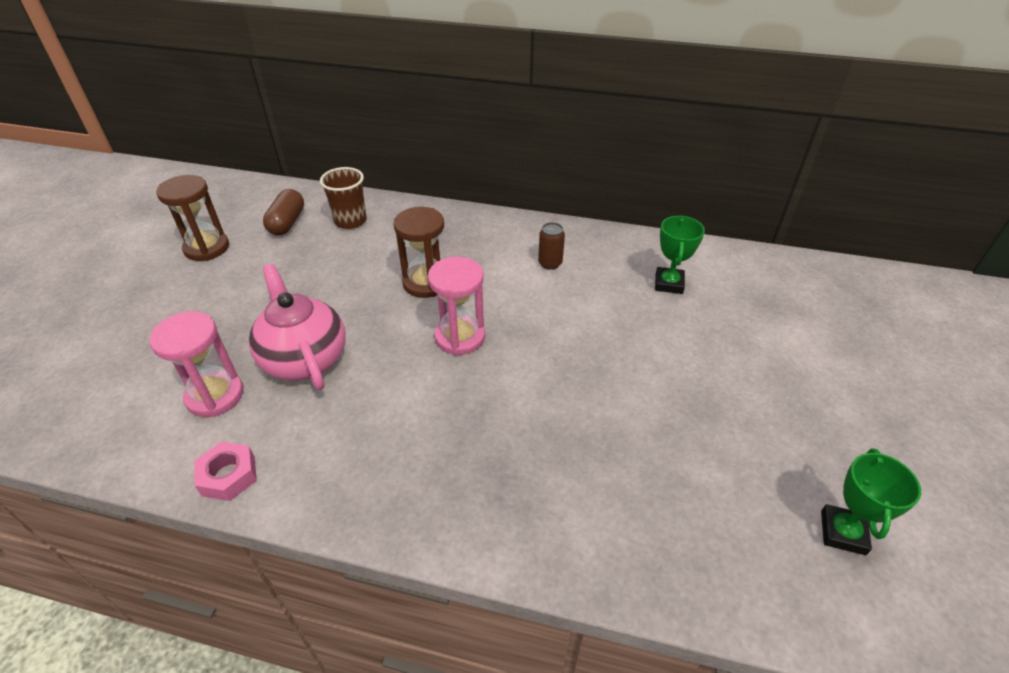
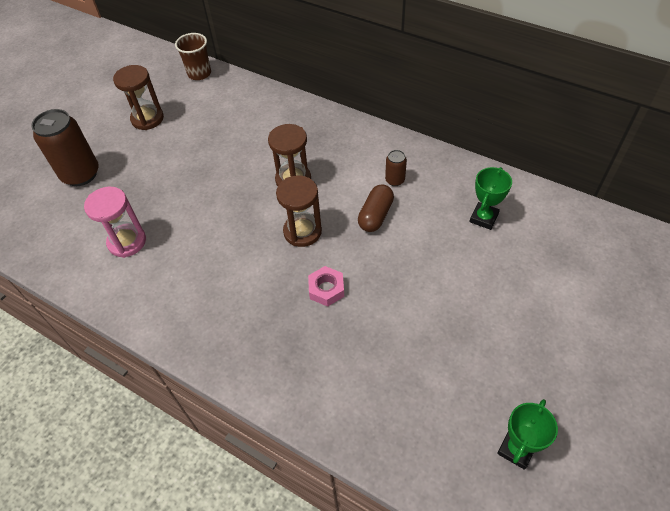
camera: 20 degrees right, 10 degrees up
(122, 325) = (81, 174): none -> brown can
(228, 475) = (122, 302): pink nut -> pink nut (326, 289)
(287, 223) = (208, 105): brown capsule -> brown capsule (375, 215)
(305, 359) = (190, 226): pink teapot -> none
(350, 221) = (255, 112): brown cup -> brown cup (199, 73)
(460, 337) = (302, 232): pink hourglass -> brown hourglass

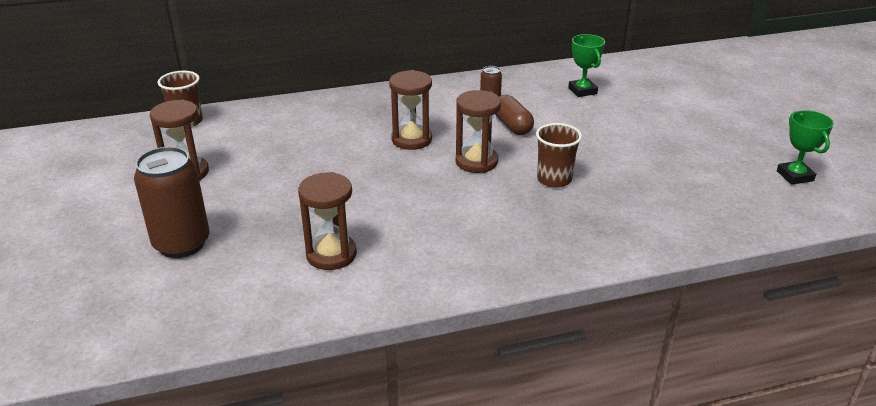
camera: 50 degrees left, 20 degrees down
(127, 242) = (331, 254): pink hourglass -> brown hourglass
(326, 289) = (554, 179): pink nut -> brown cup

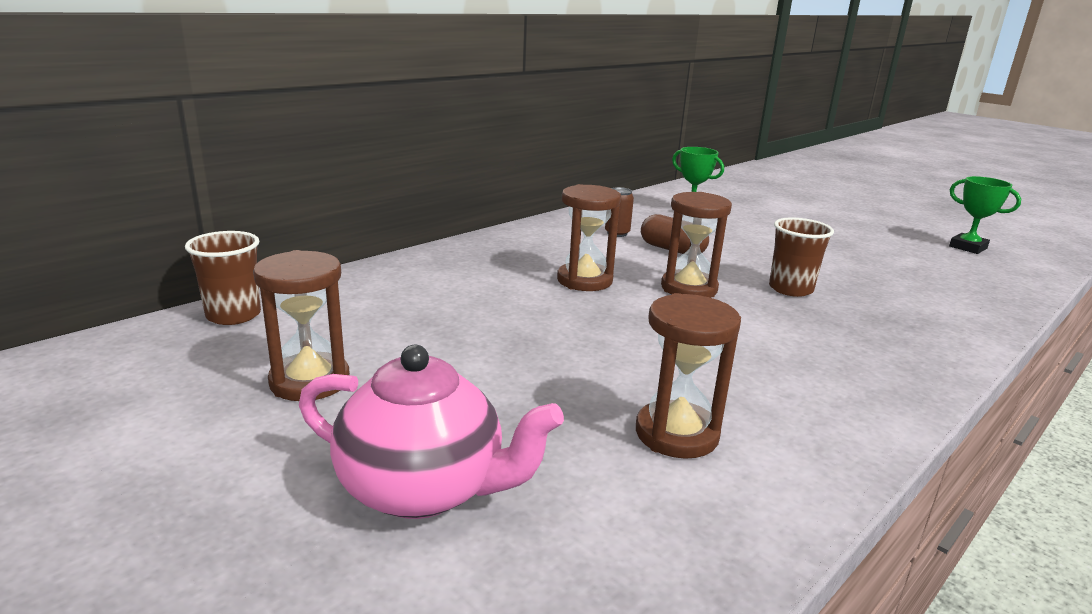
camera: 30 degrees left, 10 degrees down
(182, 244) = (424, 489): brown can -> pink teapot

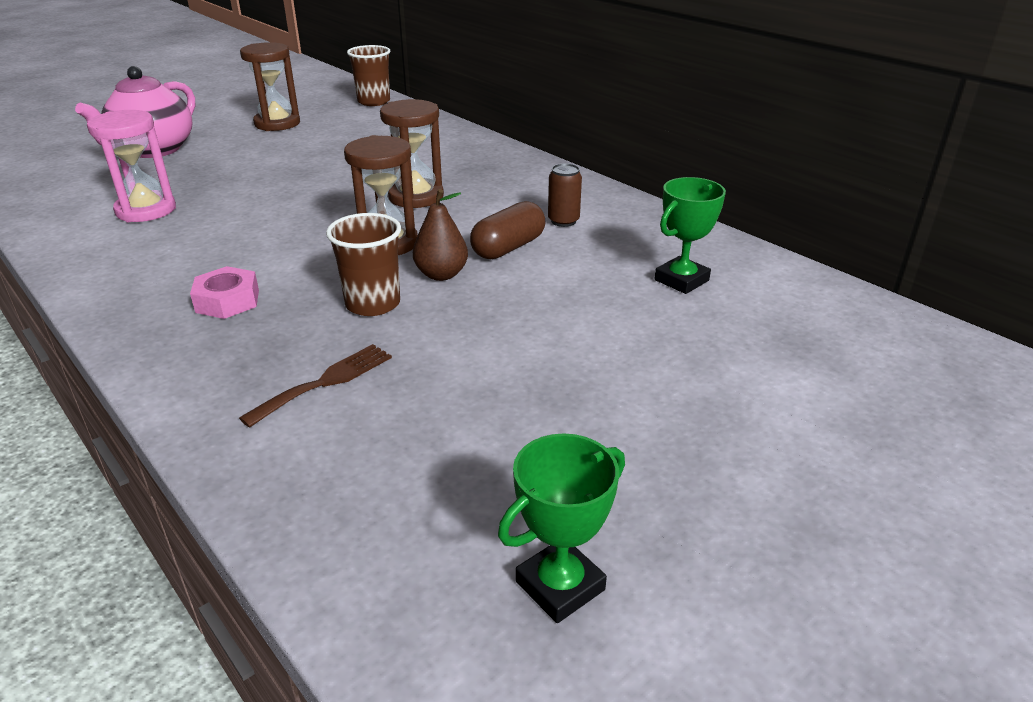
camera: 95 degrees right, 10 degrees up
(676, 434) = (146, 210): brown hourglass -> pink hourglass
(729, 269) = (441, 274): none -> brown pear
(837, 344) = (227, 301): none -> pink nut
(897, 297) = (325, 382): none -> brown fork

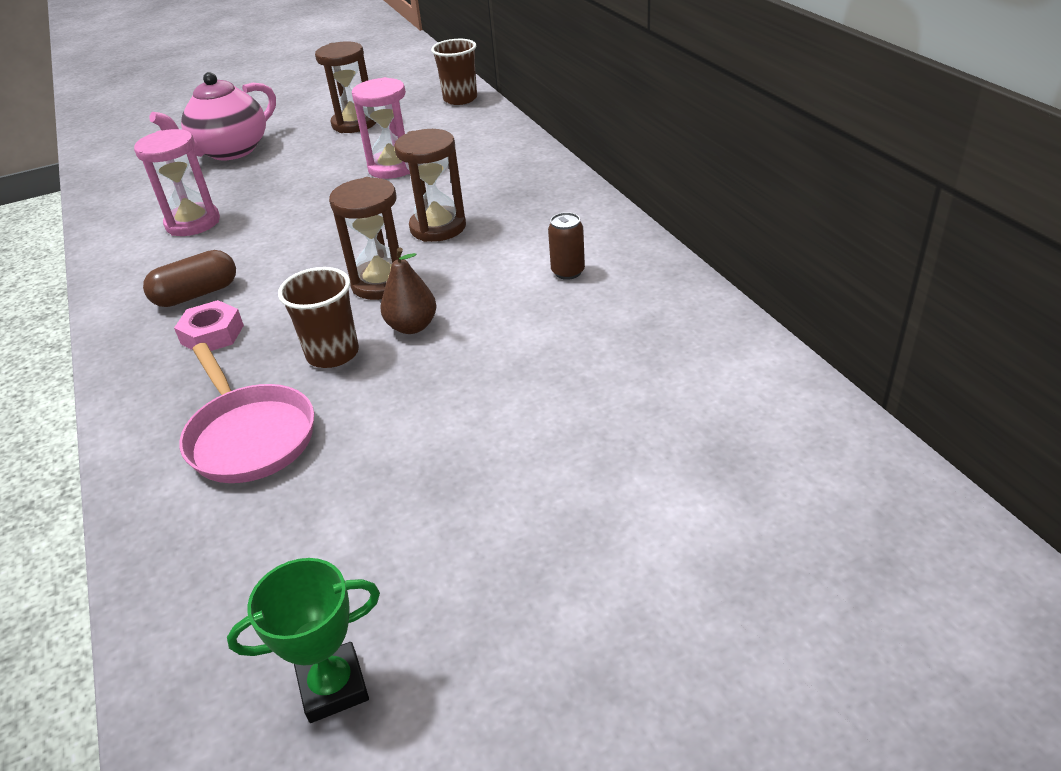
camera: 20 degrees right, 5 degrees up
(325, 382) = (249, 436): brown fork -> pink pan
(339, 155) = (393, 167): none -> pink hourglass
(508, 247) = (493, 300): brown capsule -> brown capsule (196, 294)
(681, 280) = (648, 362): green trophy -> none

